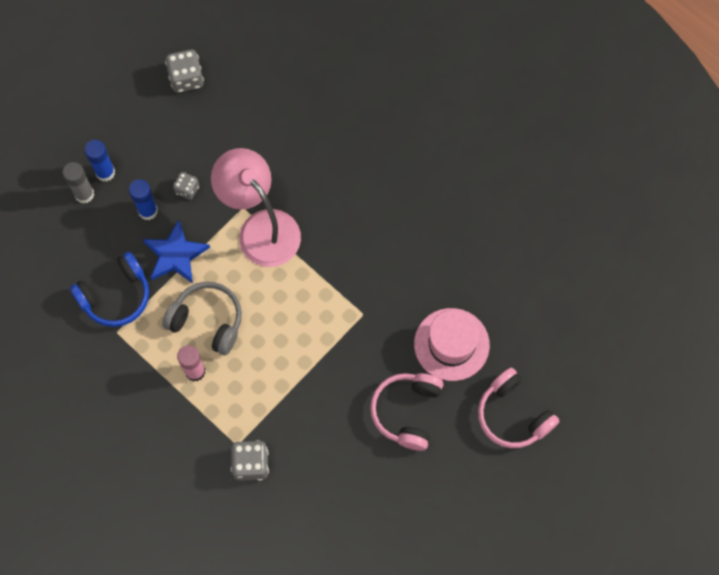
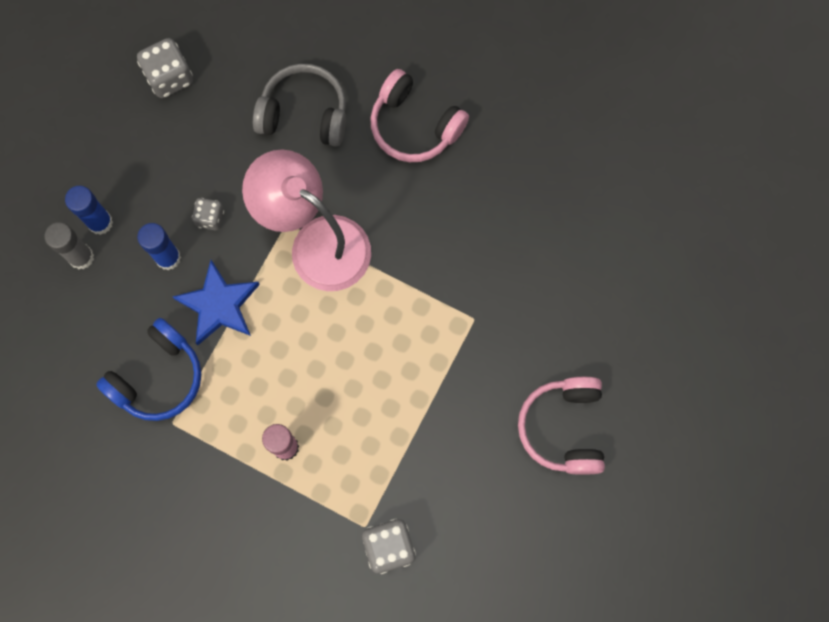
camera: 15 degrees left, 5 degrees up
(207, 321) = (283, 378): grey headphones -> grey headphones (304, 113)
(451, 344) = (593, 328): pink hat -> none
(513, 415) = (694, 397): pink headphones -> pink headphones (414, 126)

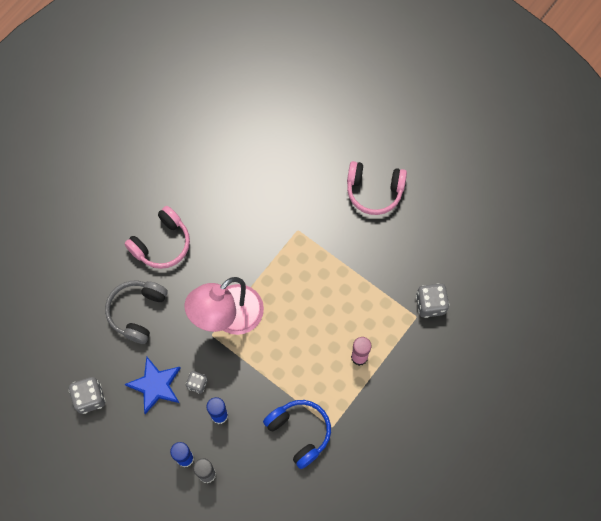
camera: 80 degrees left, 5 degrees down
(219, 305) = (258, 386): blue star -> blue star (155, 385)

